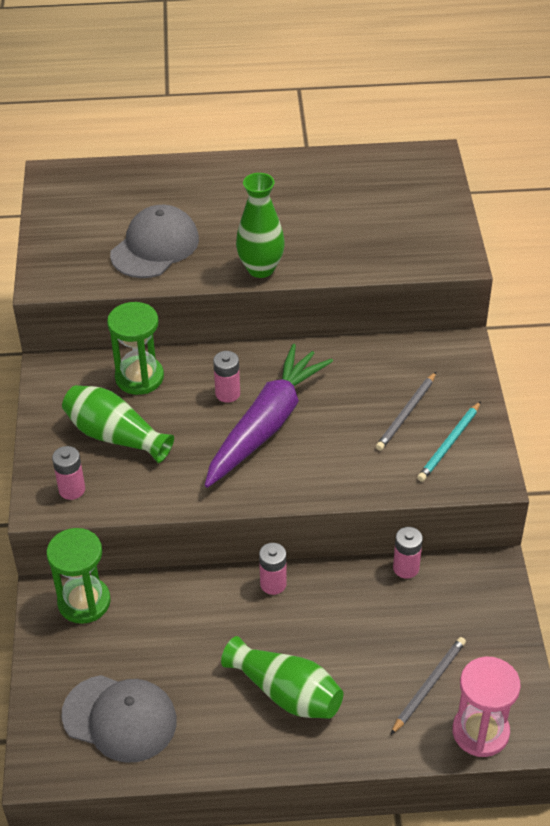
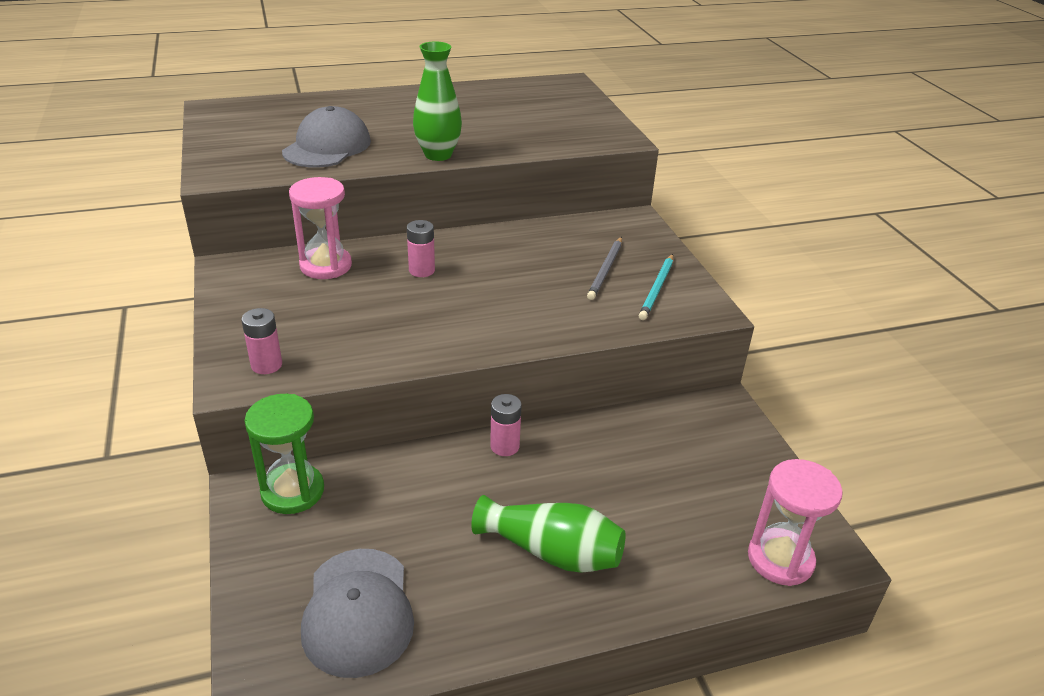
camera: 15 degrees left, 10 degrees down
(115, 436) = (308, 314): green vase -> none
(120, 718) = (358, 611): grey cap -> grey cap turned 75 degrees clockwise
(139, 377) = (326, 266): green hourglass -> pink hourglass
(266, 425) = (469, 291): purple carrot -> none
(406, 568) = (638, 415): pink battery -> none
(428, 685) = (705, 521): grey pencil -> none

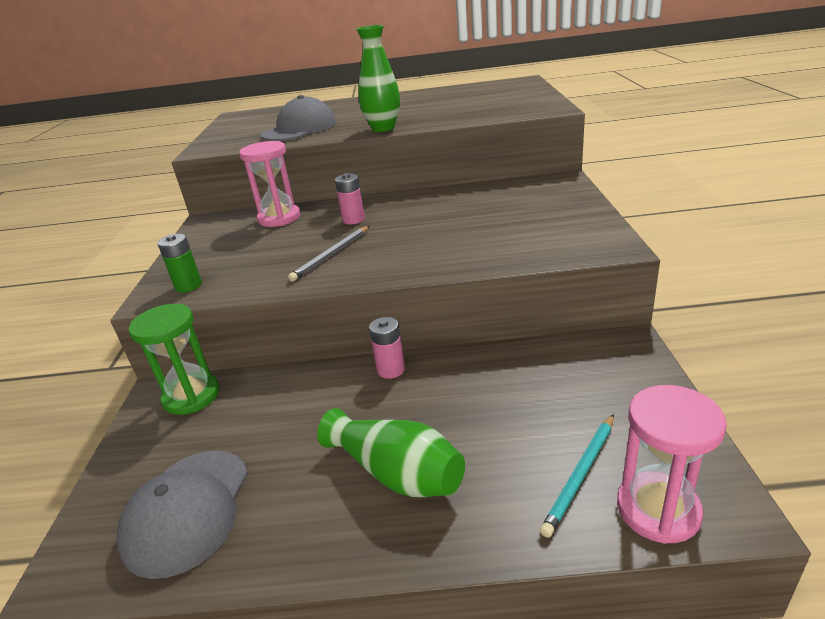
camera: 20 degrees right, 5 degrees down
(266, 365) = (188, 286): pink battery -> green battery
(605, 270) = (518, 216): grey pencil -> grey pencil (331, 255)
(657, 289) = (564, 230): turquoise pencil -> turquoise pencil (580, 475)

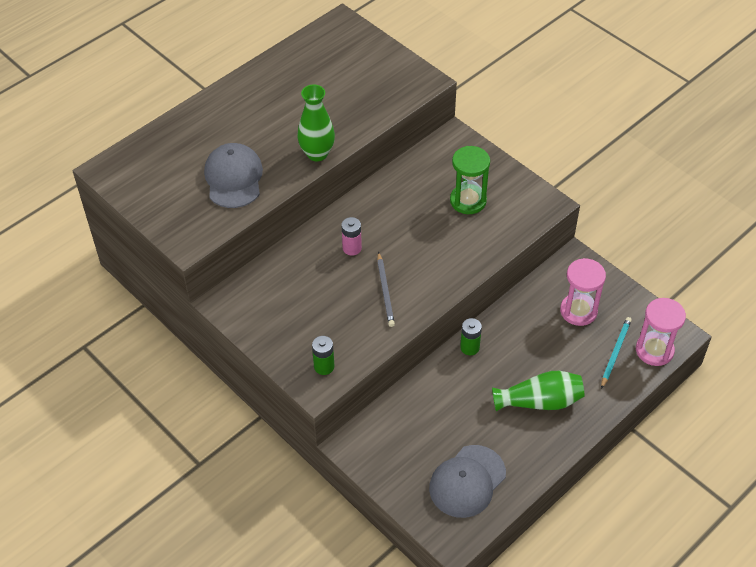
camera: 45 degrees left, 20 degrees up
(187, 510) = (467, 481): grey cap -> grey cap turned 75 degrees clockwise
(191, 396) = (374, 433): green hourglass -> green hourglass (468, 201)
(279, 218) = (286, 272): pink hourglass -> pink hourglass (578, 311)
(391, 370) = (469, 347): pink battery -> green battery
(580, 475) = (615, 352): turquoise pencil -> turquoise pencil turned 150 degrees counterclockwise

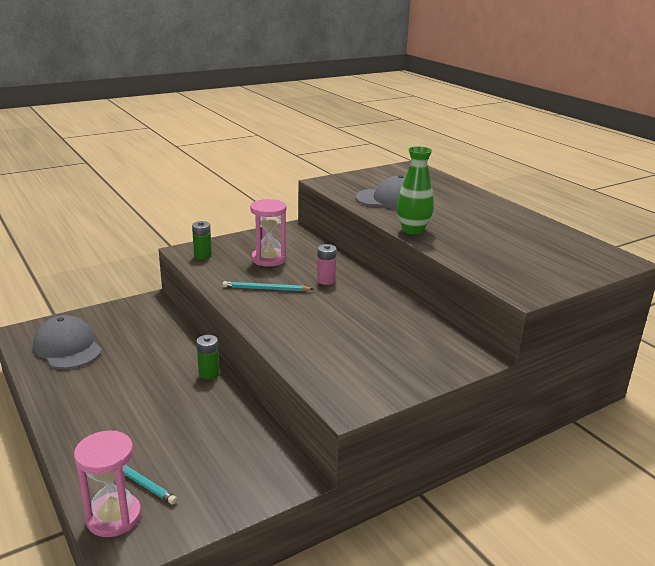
camera: 100 degrees right, 25 degrees down
(385, 291) = (266, 289): grey pencil -> turquoise pencil
(468, 201) = (369, 350): green hourglass -> none
(540, 401) = (114, 405): green vase -> none
(578, 311) = (213, 461): pink hourglass -> pink hourglass (269, 259)

